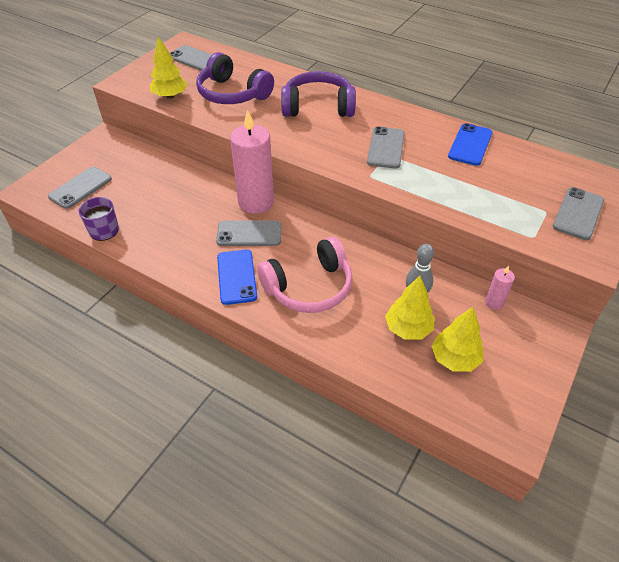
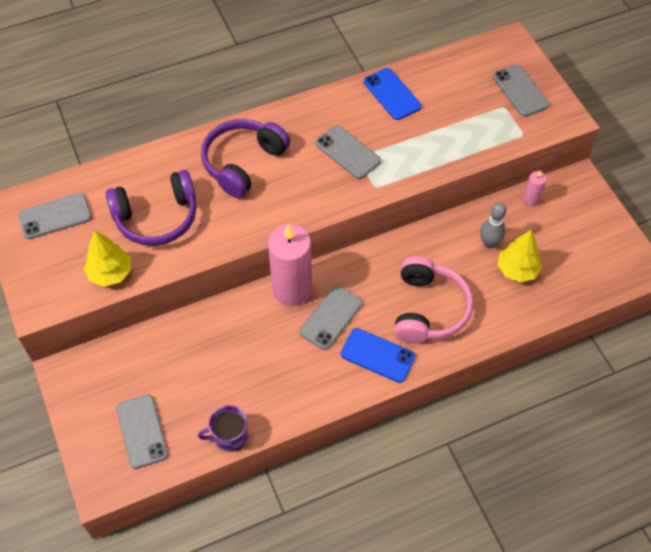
camera: 55 degrees left, 10 degrees up
(455, 358) = (563, 260): yellow tree -> none

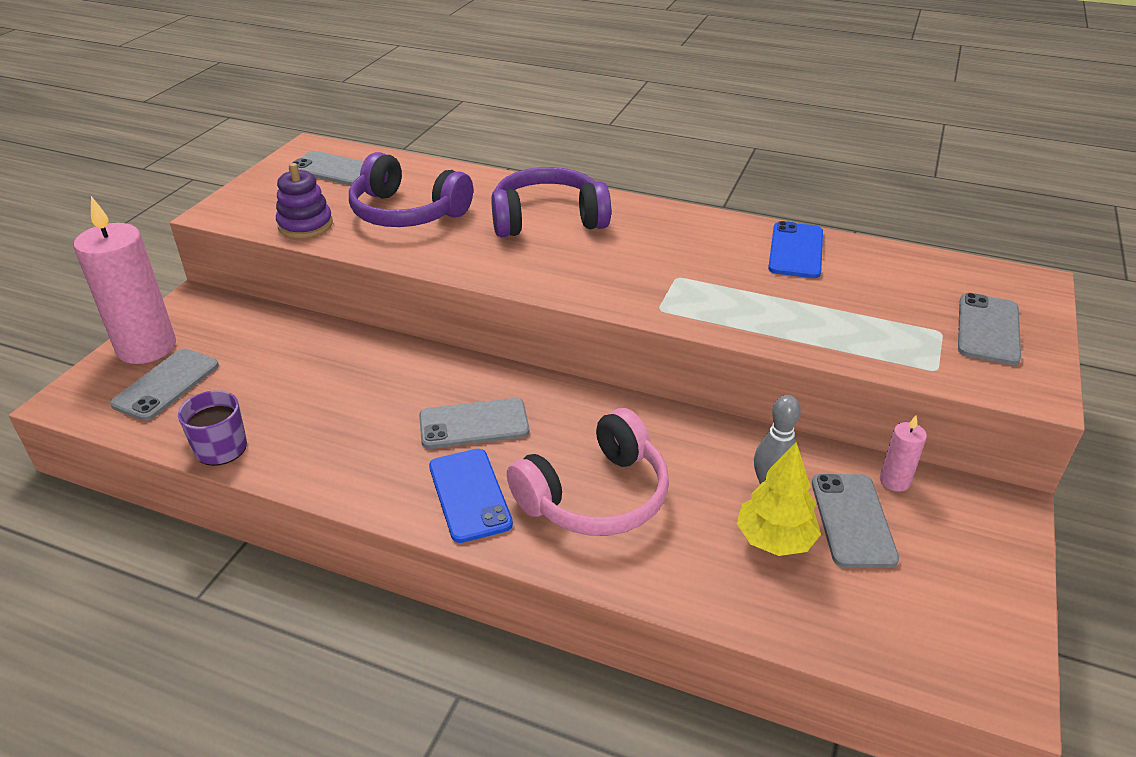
camera: 45 degrees right, 20 degrees down
(110, 273) = (305, 225): yellow tree -> purple stacking toy
(292, 289) = (473, 374): pink candle -> pink candle (146, 347)
(348, 152) = (671, 267): grey phone -> grey phone (853, 520)

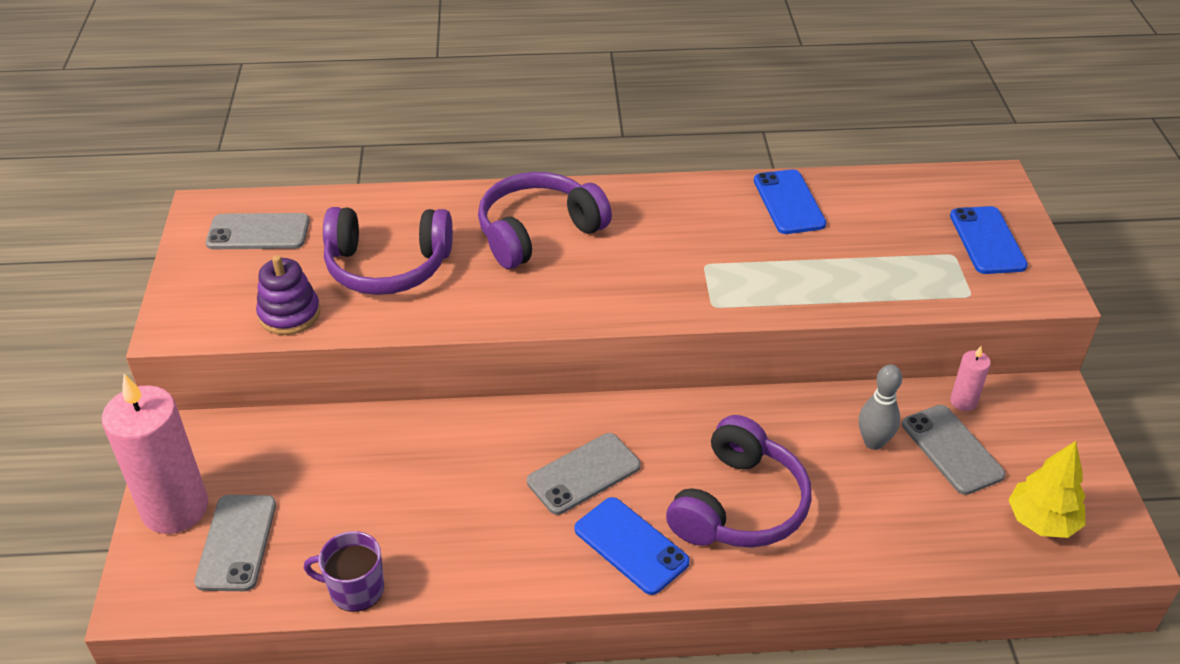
camera: 25 degrees left, 5 degrees up
(595, 495) = (739, 505): pink headphones -> purple headphones
(774, 540) = (904, 490): yellow tree -> yellow tree (1042, 521)
(988, 329) = (987, 241): grey phone -> blue phone

